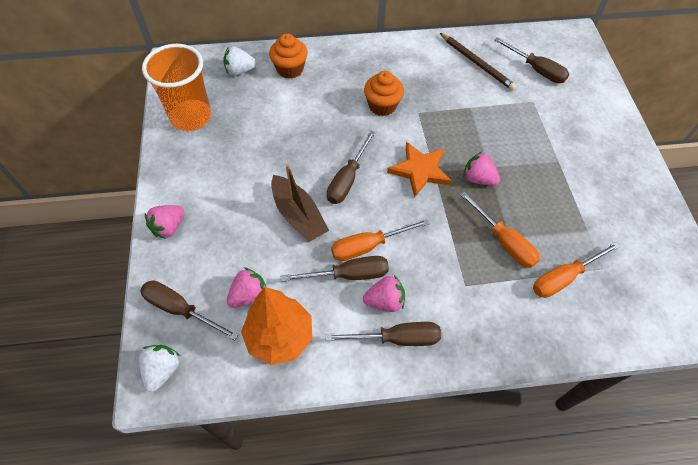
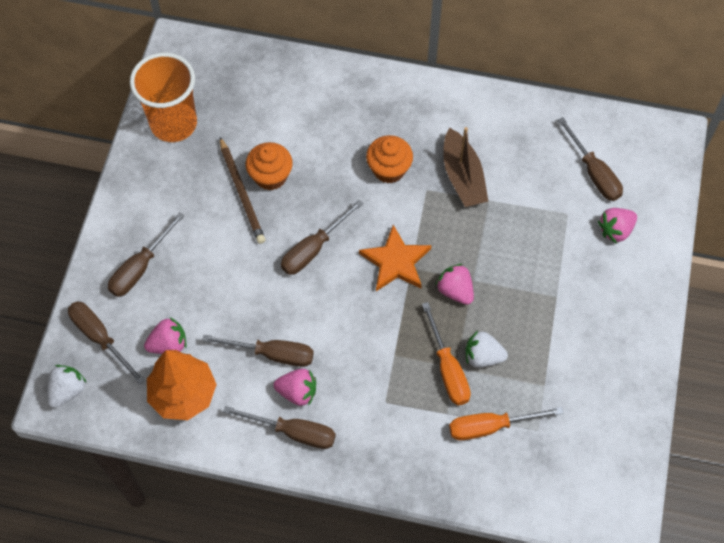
camera: 20 degrees right, 5 degrees up
(169, 227) = (113, 248): pink strawberry -> pink strawberry (615, 230)
(199, 236) = (140, 267): none -> brown screwdriver
(240, 71) = (246, 77): white strawberry -> white strawberry (483, 356)
(290, 69) = (303, 91): orange cupcake -> orange cupcake (270, 176)
(298, 215) = (246, 274): brown boat -> brown boat (463, 177)
(368, 246) = (305, 330): orange screwdriver -> none
(477, 63) = (526, 143): brown pencil -> brown pencil (242, 192)

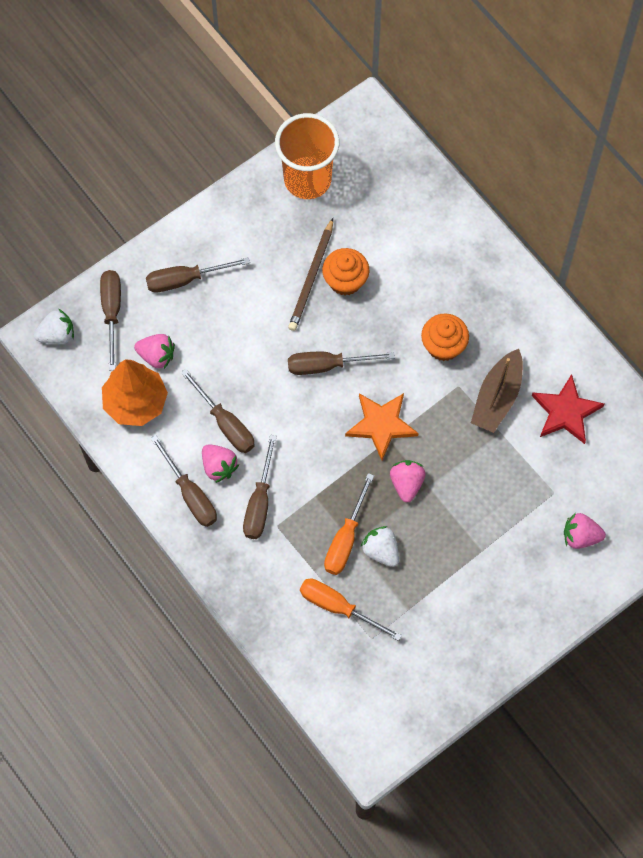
camera: 40 degrees right, 5 degrees up
(521, 150) = (566, 412): none -> red star
(594, 172) = (608, 476): brown screwdriver -> brown screwdriver (259, 502)

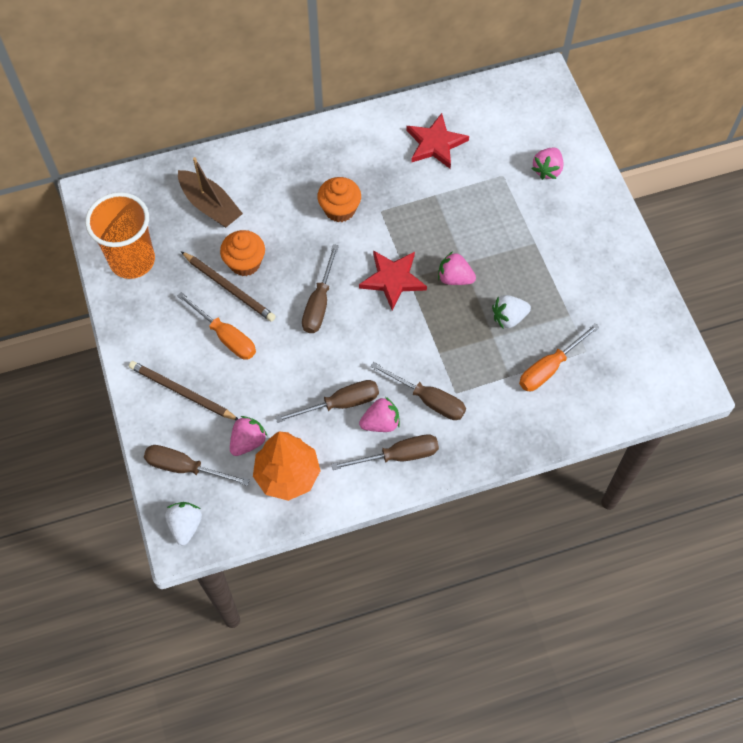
camera: 70 degrees left, 5 degrees down
(185, 279) = (182, 392): brown screwdriver -> brown pencil
(345, 539) = (488, 341): orange screwdriver -> orange screwdriver (226, 336)
(381, 425) = (393, 279): orange star -> red star
(497, 397) = (403, 186): brown boat -> brown boat (210, 205)

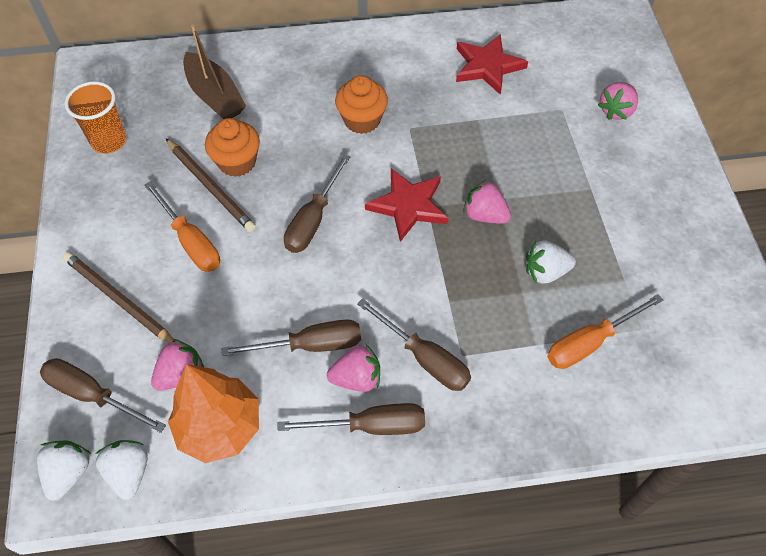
camera: 10 degrees right, 5 degrees down
(132, 260) = (109, 141): orange cup -> orange cup, size x0.66
(230, 518) = (129, 472): none -> white strawberry

